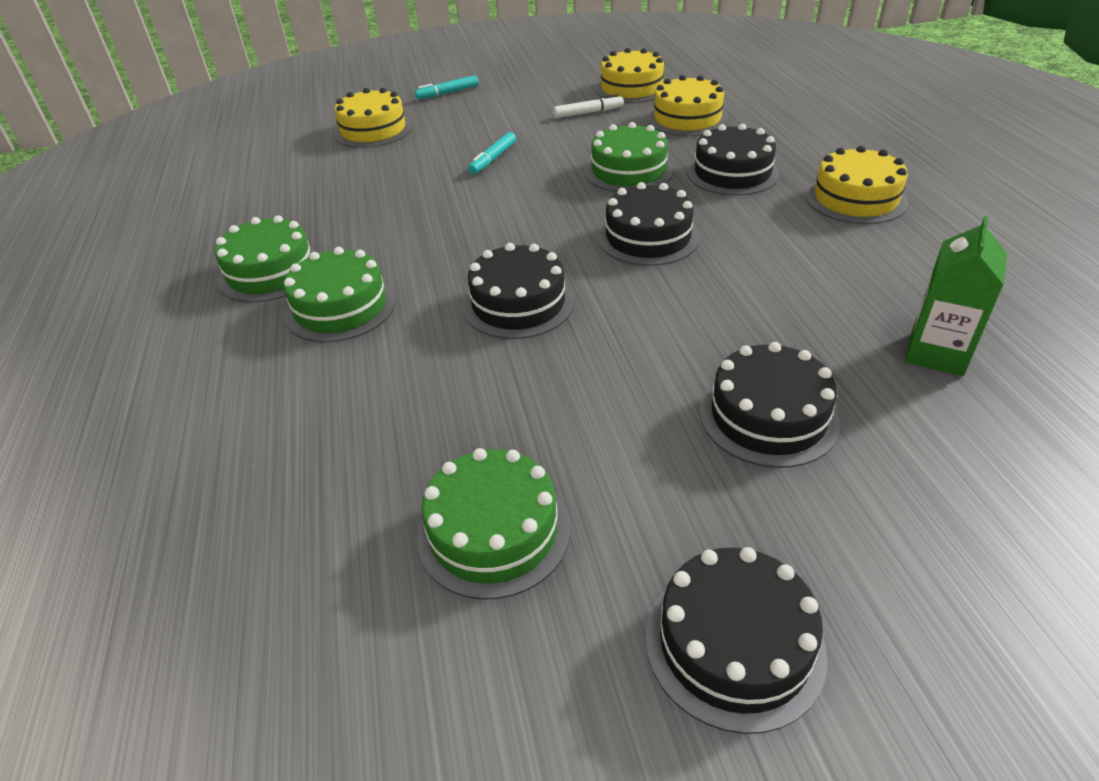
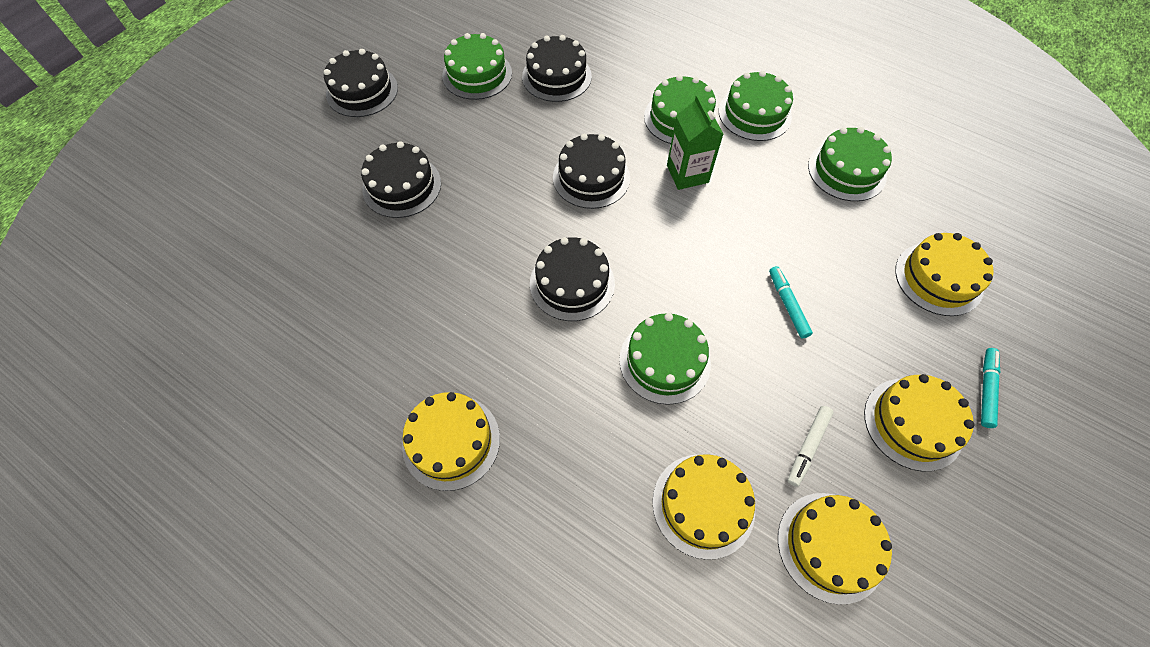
camera: 135 degrees right, 20 degrees up
(297, 198) = (847, 170): none -> green cake
(512, 99) = (913, 423): none -> yellow cake
(732, 173) = (578, 417): black cake -> black cake (556, 76)
(936, 353) = (330, 283): green carton -> green carton (687, 174)

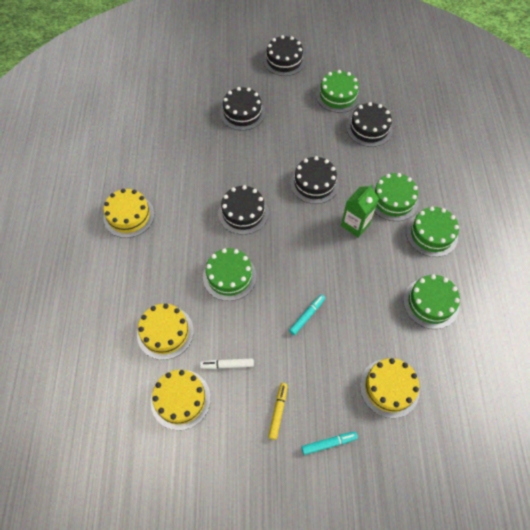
camera: 55 degrees right, 0 degrees up
(913, 423) = (278, 411): yellow cake -> yellow marker

